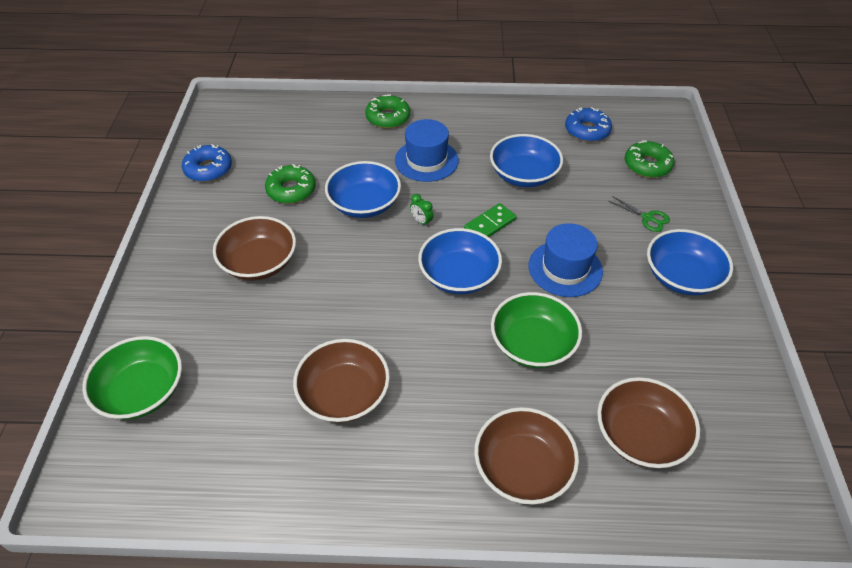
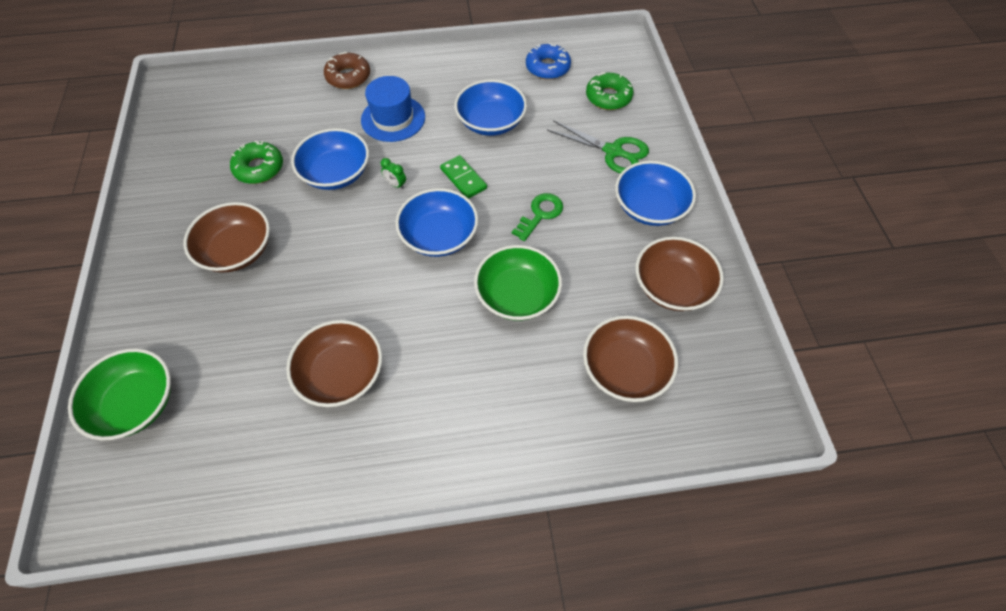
camera: 10 degrees left, 10 degrees up
(208, 169) = (168, 156): blue donut -> none
(388, 117) = (348, 77): green donut -> brown donut
(490, 224) = (463, 178): green domino -> green domino turned 75 degrees counterclockwise
(522, 468) = (520, 418): brown bowl -> brown bowl (672, 286)
(565, 268) = (540, 214): blue hat -> green key
(647, 218) = (613, 152): green scissors -> green scissors, size x1.72

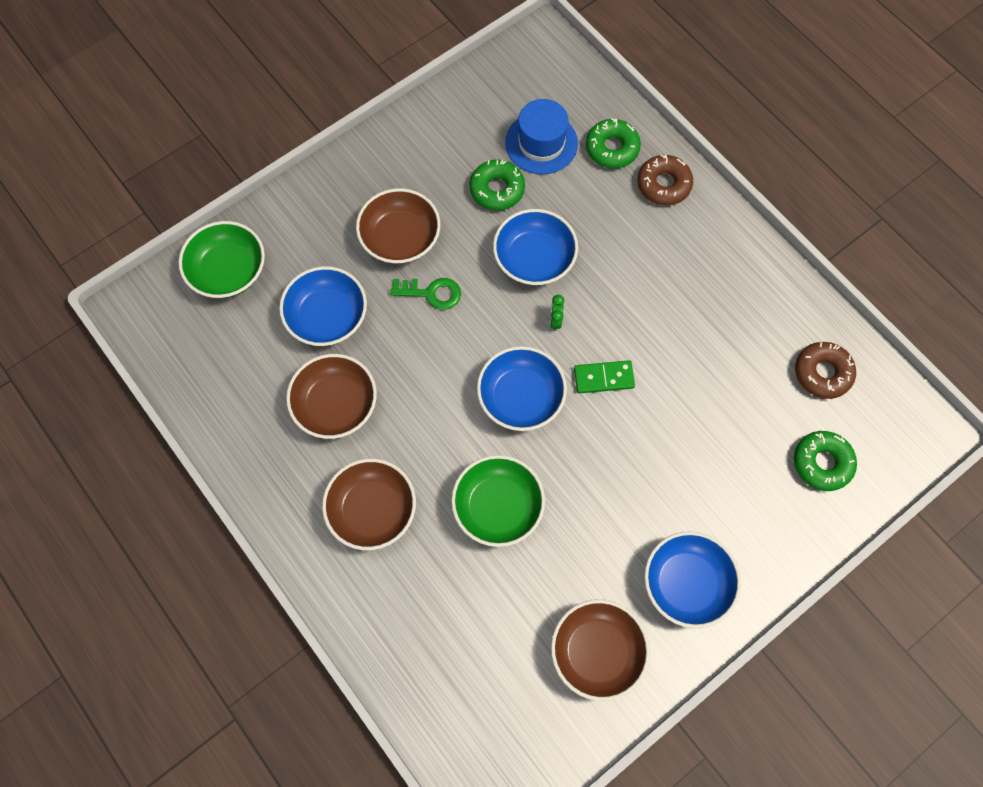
camera: 60 degrees right, 10 degrees up
(294, 89) = (612, 148): none -> green donut
(393, 118) = (637, 264): blue hat -> blue hat (541, 143)
(463, 178) = (603, 378): green domino -> green domino turned 60 degrees clockwise
(491, 122) = (697, 360): blue bowl -> blue bowl (327, 317)
(540, 214) = (606, 477): green key -> green key (431, 293)
(547, 67) = (822, 373): blue donut -> brown donut
(613, 152) = (740, 508): green scissors -> none
(625, 369) = (476, 647): brown bowl -> brown bowl (372, 510)

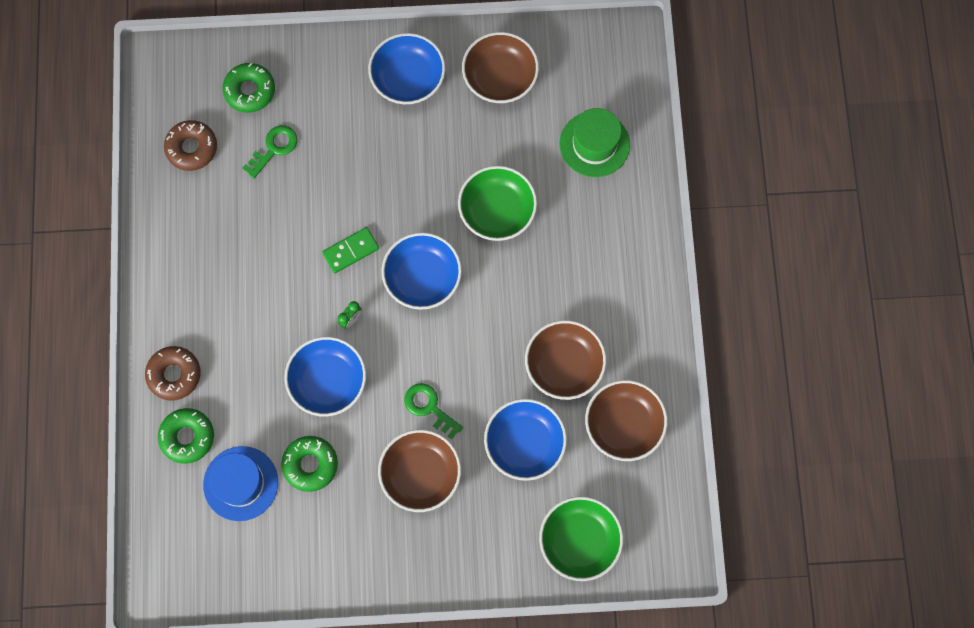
camera: 145 degrees left, 5 degrees up
(372, 510) = (587, 267): brown bowl -> brown bowl (623, 424)
(449, 645) = (594, 144): none -> green hat
(603, 378) = (351, 251): green domino -> green domino turned 60 degrees counterclockwise
(751, 423) = (274, 148): none -> green key

